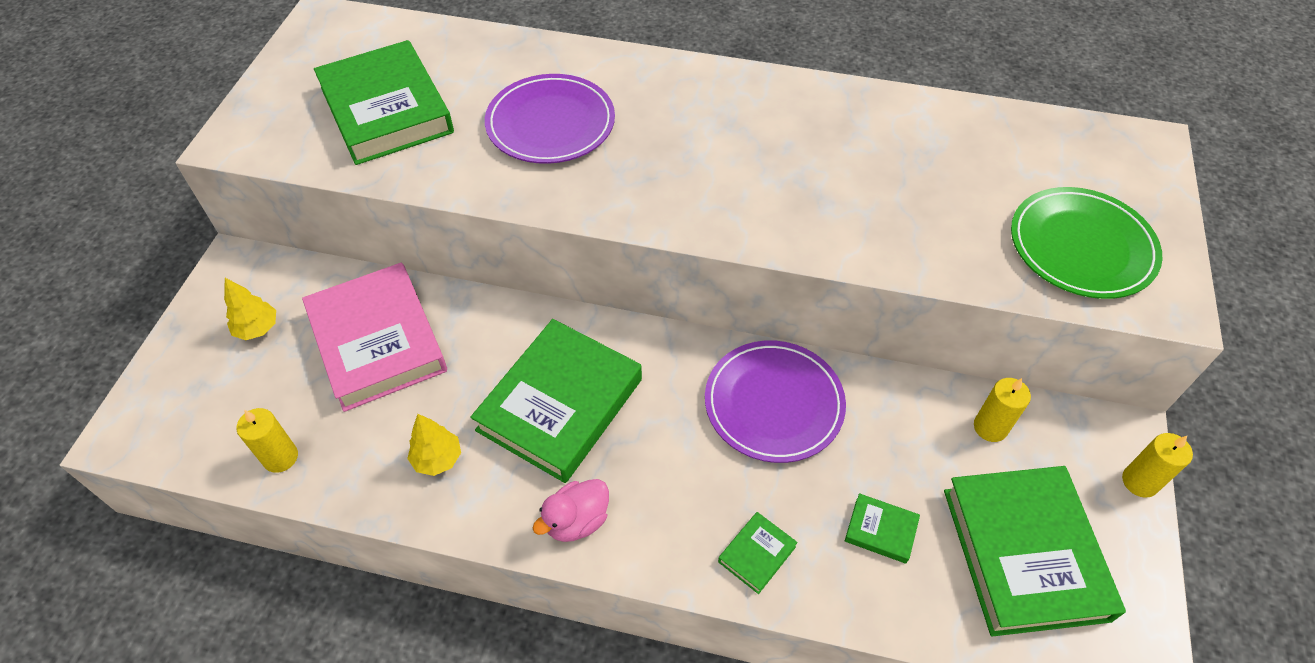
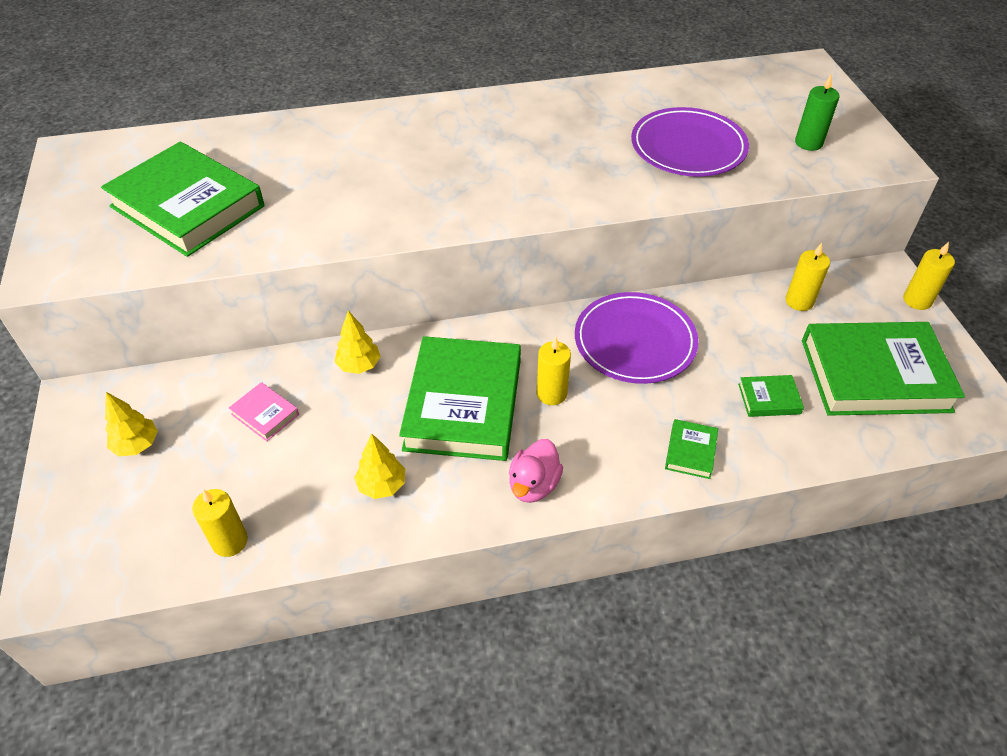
camera: 25 degrees left, 5 degrees down
(377, 341) = (265, 414): pink book -> pink book, size x0.42
(487, 323) = (359, 365): none -> yellow tree
(550, 123) = (348, 175): purple plate -> purple plate (688, 147)
(652, 428) = (551, 393): none -> yellow candle
(1024, 553) = (874, 375): green book -> green book turned 60 degrees counterclockwise
(1081, 247) = (808, 143): green plate -> green candle

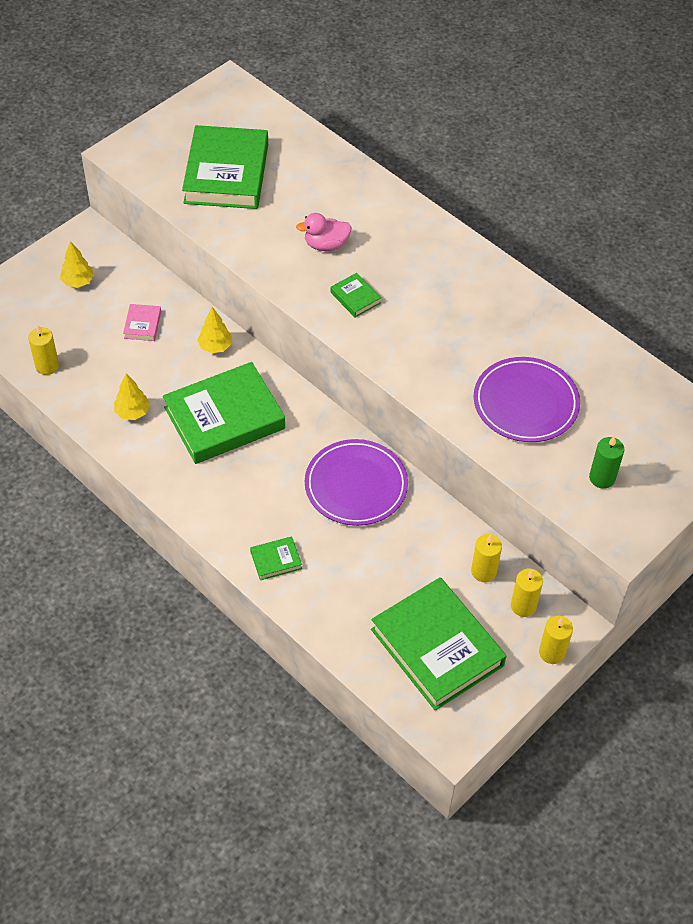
camera: 55 degrees right, 5 degrees up
(533, 485) = (187, 487): pink duck -> pink duck (326, 245)
(551, 393) = (269, 460): yellow candle -> yellow candle (523, 606)
(769, 399) = (360, 588): green book -> green book (355, 297)

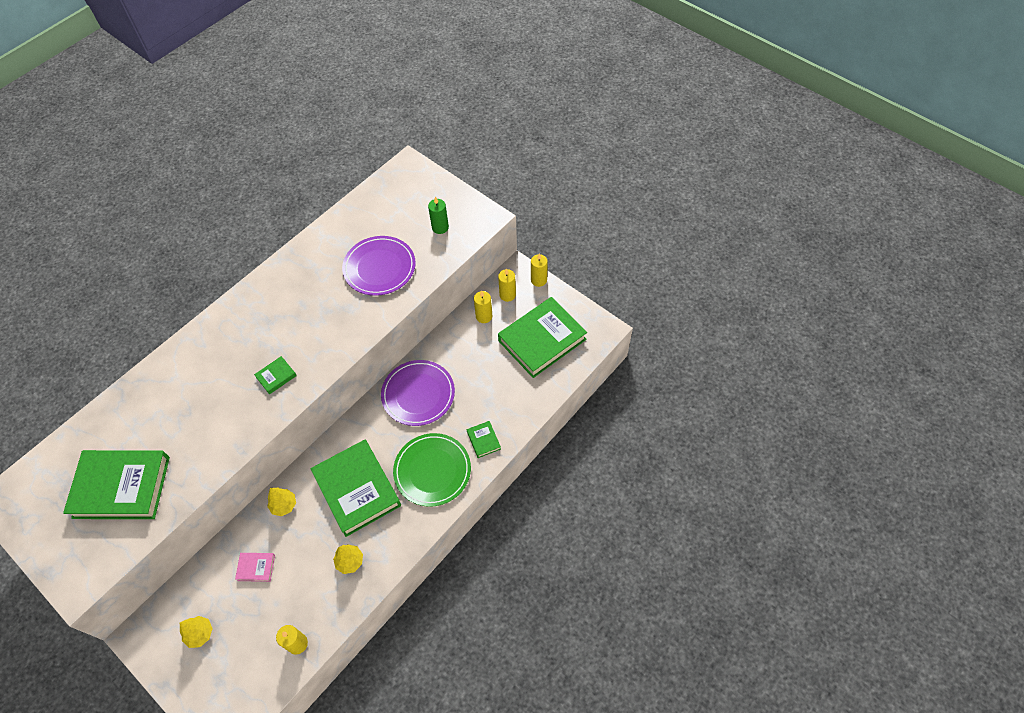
camera: 90 degrees left, 5 degrees up
(239, 499) = (432, 471): none -> green plate
(326, 245) = (217, 401): pink duck -> none

